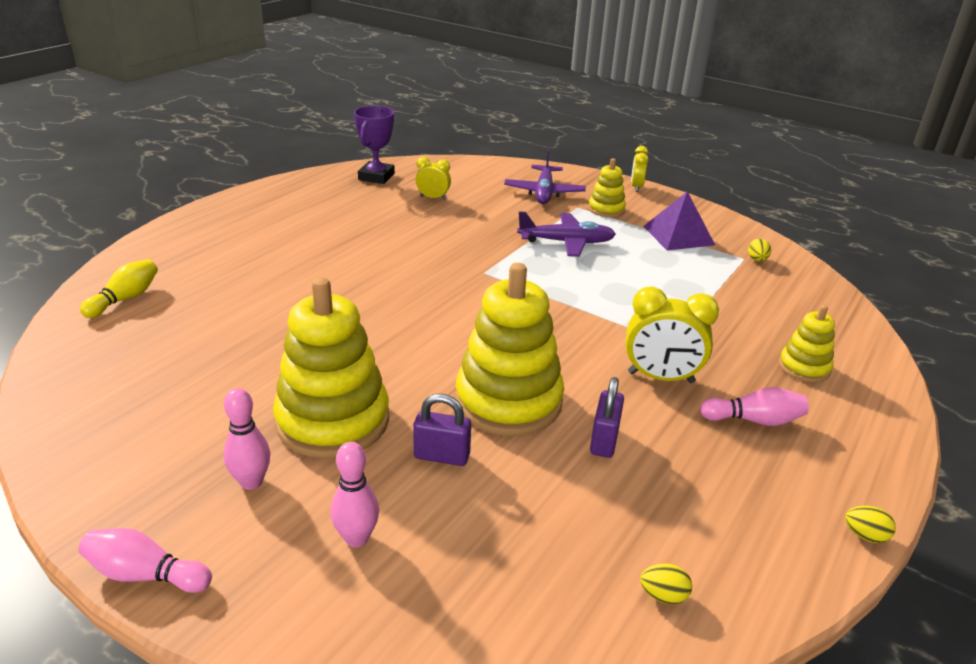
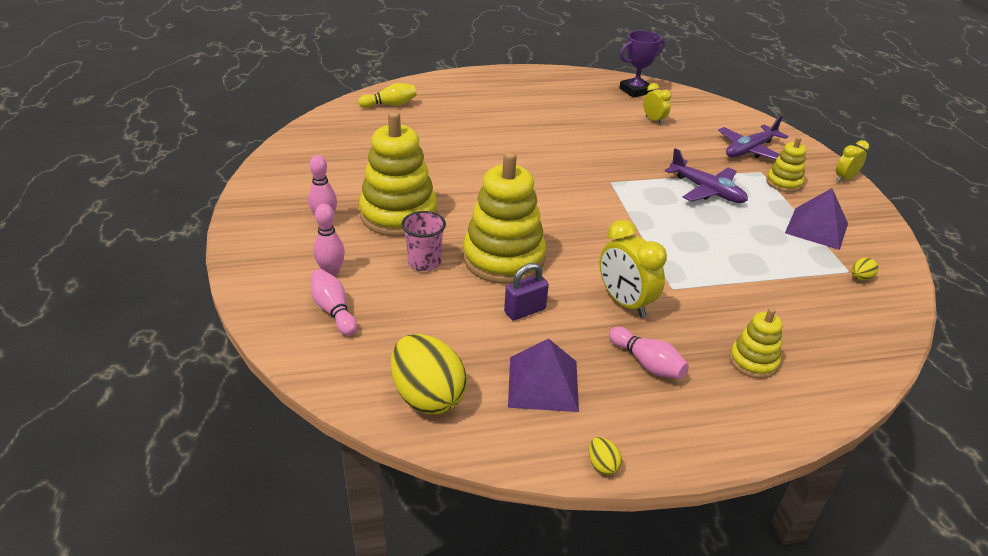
camera: 45 degrees right, 5 degrees up
(145, 574) = (237, 231): pink bowling pin -> pink bowling pin (333, 310)
(442, 456) = (424, 262): purple padlock -> pink cup
(663, 595) = (427, 396): yellow egg -> yellow egg, size x2.43
(721, 499) = (543, 383): none -> purple pyramid

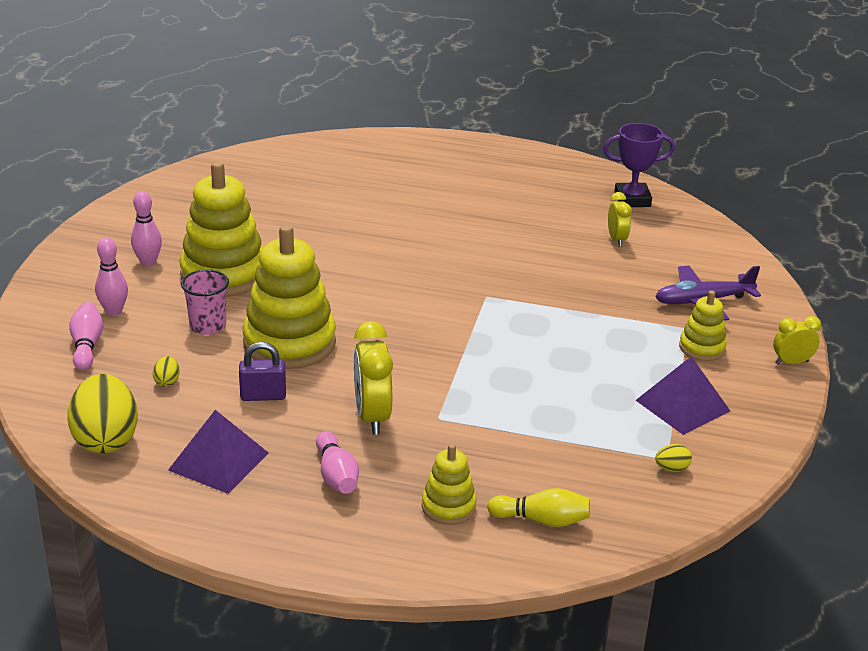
camera: 25 degrees right, 5 degrees down
(390, 105) = (319, 157): yellow bowling pin -> yellow bowling pin (542, 520)
(602, 465) = (207, 540): yellow egg -> yellow egg (167, 381)
(706, 190) = (592, 333): purple plane -> none

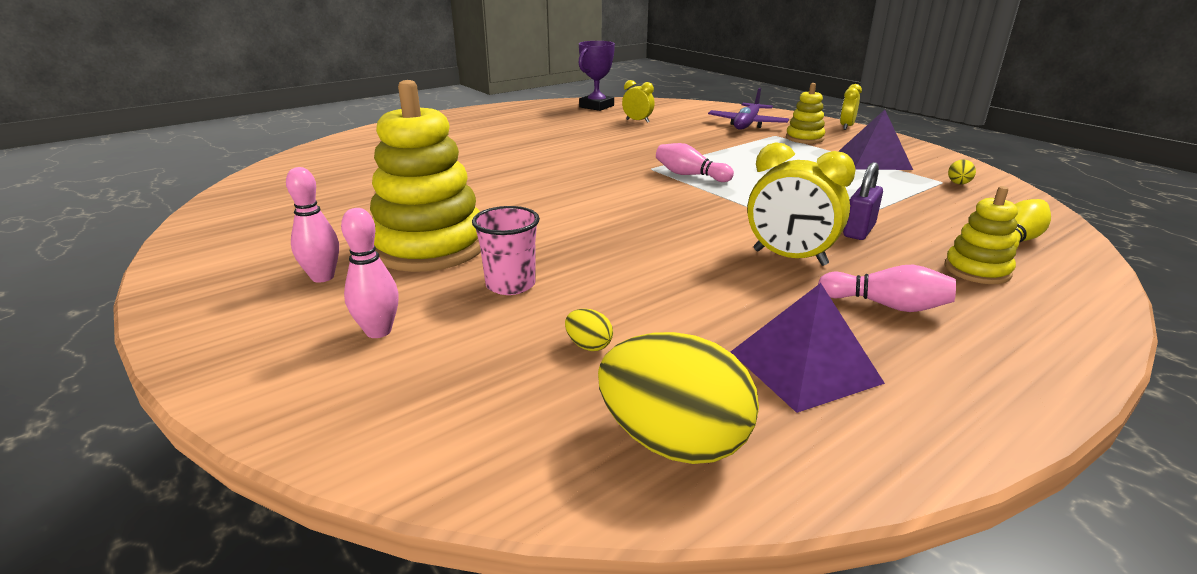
camera: 50 degrees left, 5 degrees down
(87, 346) = (421, 378): pink bowling pin -> pink bowling pin (690, 175)
(263, 396) = (691, 297): purple padlock -> purple padlock (858, 231)
(289, 343) = (608, 255): yellow stacking toy -> none

